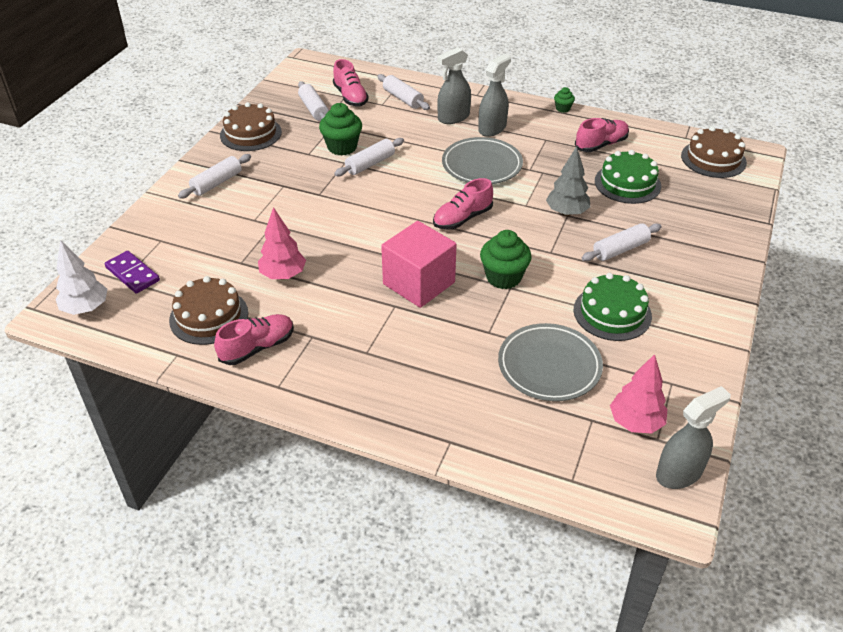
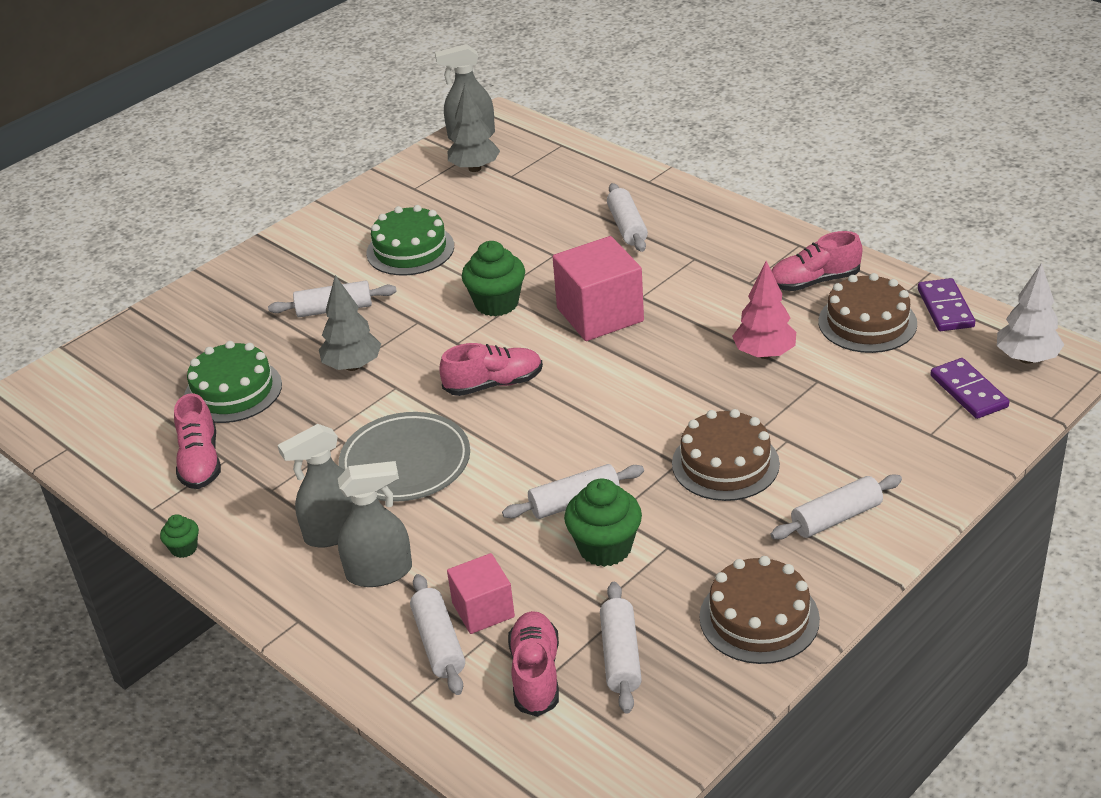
camera: 155 degrees left, 5 degrees down
(145, 342) = (945, 308): none -> purple domino
(390, 113) = (483, 610): none -> pink cube
(442, 376) = (627, 227): none -> white rolling pin
(549, 366) = (515, 217): grey plate -> none
(601, 145) = (200, 461): pink shoe -> pink shoe turned 90 degrees counterclockwise
(635, 422) = (475, 168): pink tree -> grey tree
(713, 159) = (78, 404): brown cake -> brown cake (725, 464)

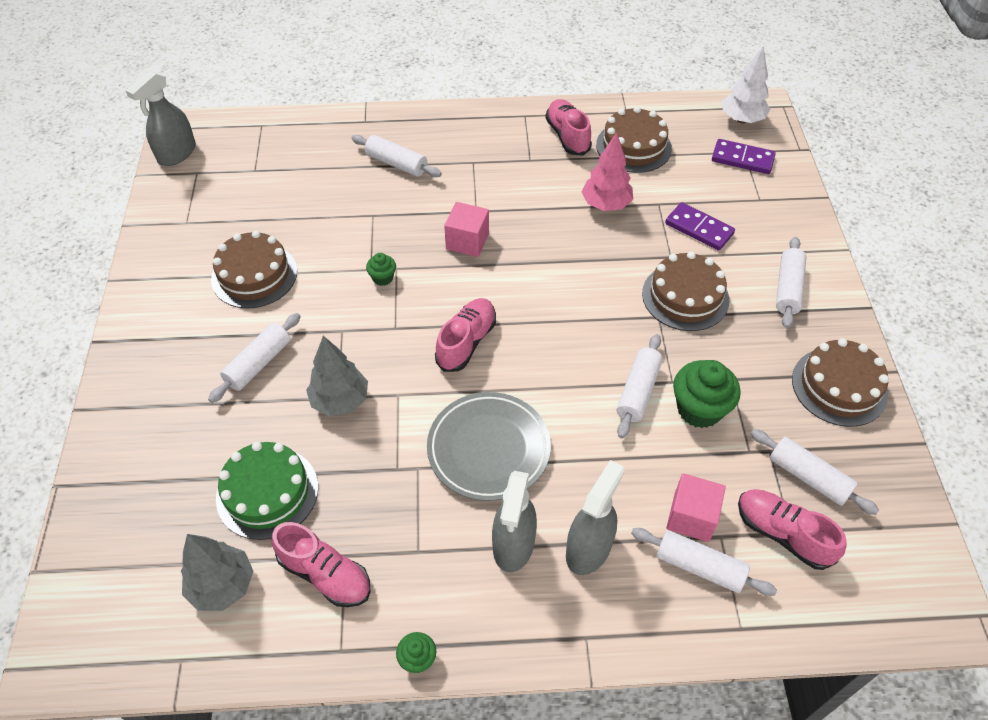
camera: 50 degrees left, 15 degrees up
(410, 249) = (254, 275): green cake -> brown cake
(475, 168) = (216, 179): grey tree -> grey tree (223, 586)
(496, 303) = (383, 278): green cupcake -> green cupcake, size x0.51
(600, 315) = (467, 241): pink cube -> pink cube, size x0.60
(814, 281) = (567, 136): pink shoe -> pink shoe turned 135 degrees clockwise
(945, 308) = (661, 111): purple domino -> purple domino (699, 228)

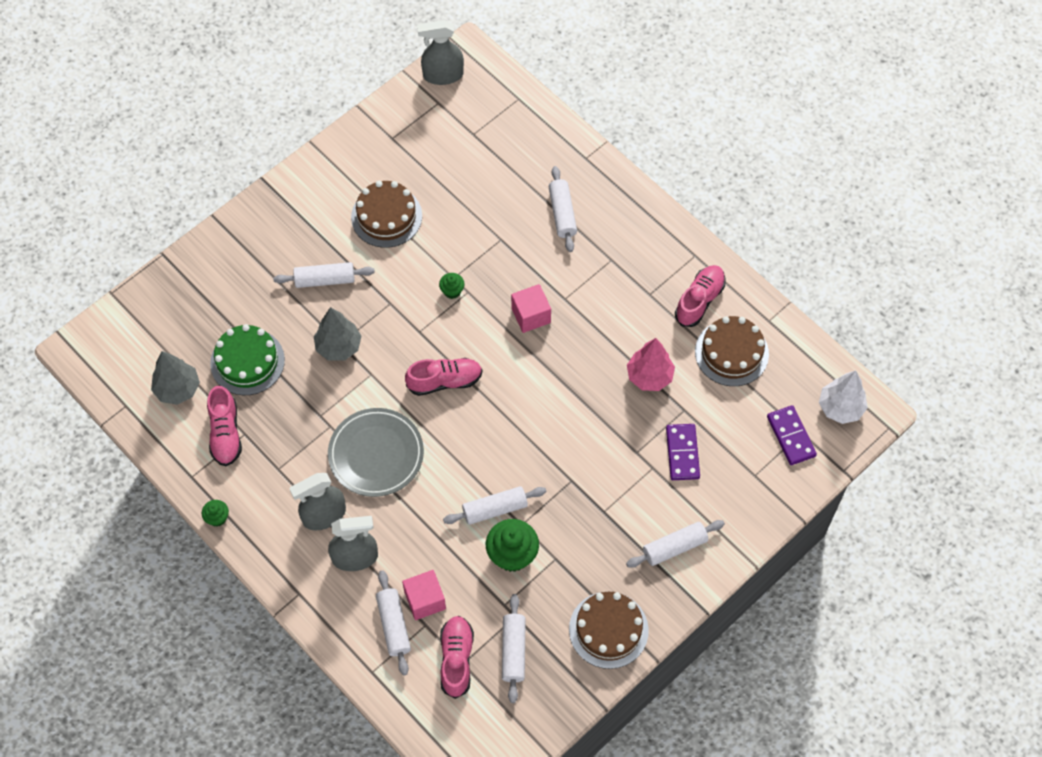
camera: 50 degrees right, 10 degrees up
(685, 296) = (605, 485): brown cake -> none

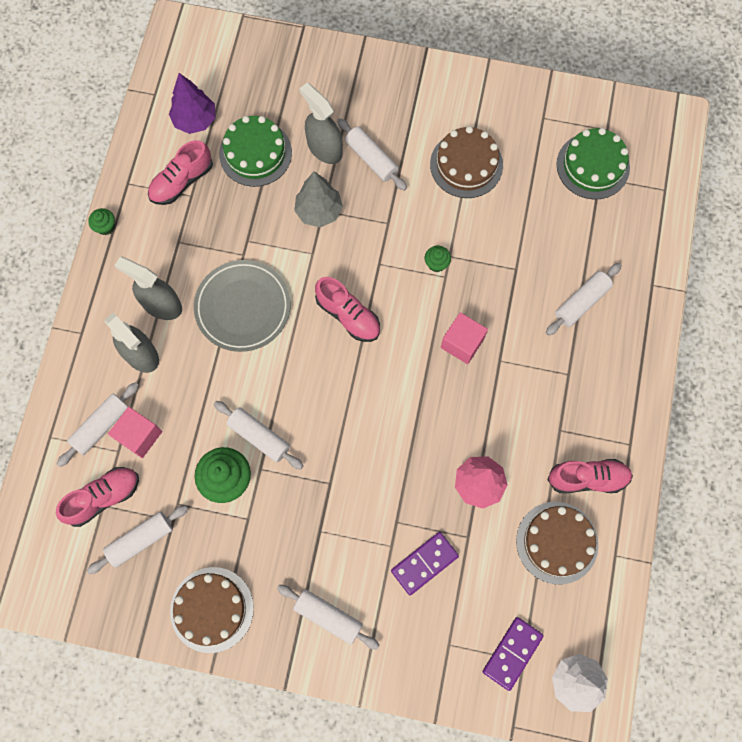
camera: 55 degrees right, 10 degrees up
(177, 389) = (195, 120): grey tree -> purple tree
(443, 75) = (637, 115): grey spray bottle -> grey spray bottle (324, 148)
(460, 132) = (593, 166): none -> green cake

